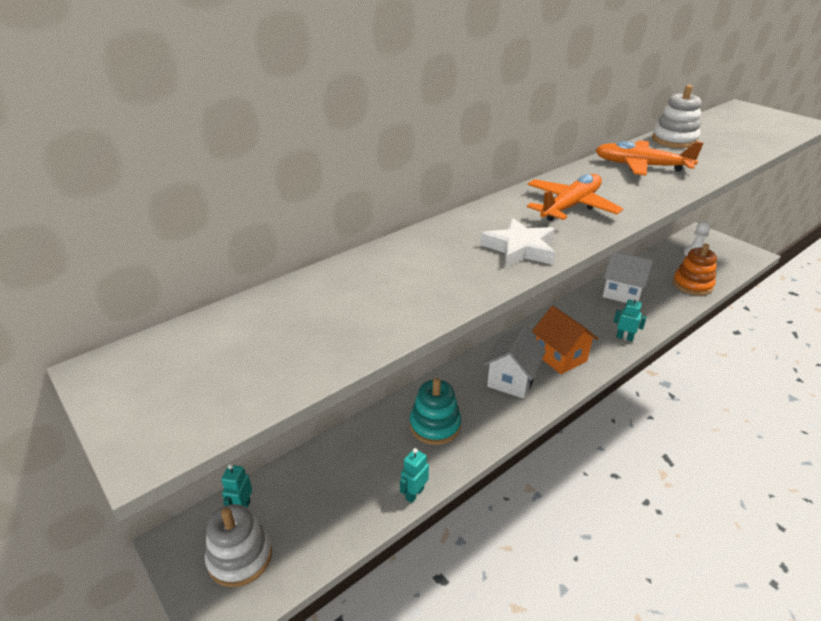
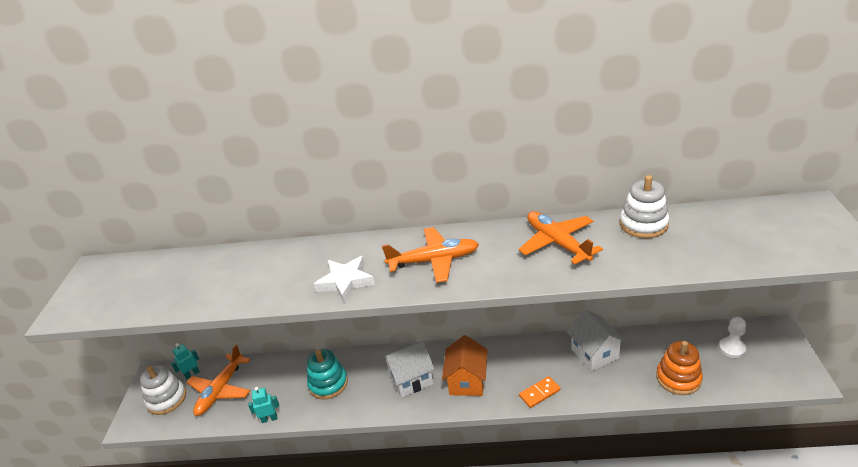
camera: 45 degrees right, 0 degrees up
(310, 502) = (221, 390): none -> orange plane
(624, 337) = (539, 393): turquoise robot -> orange domino

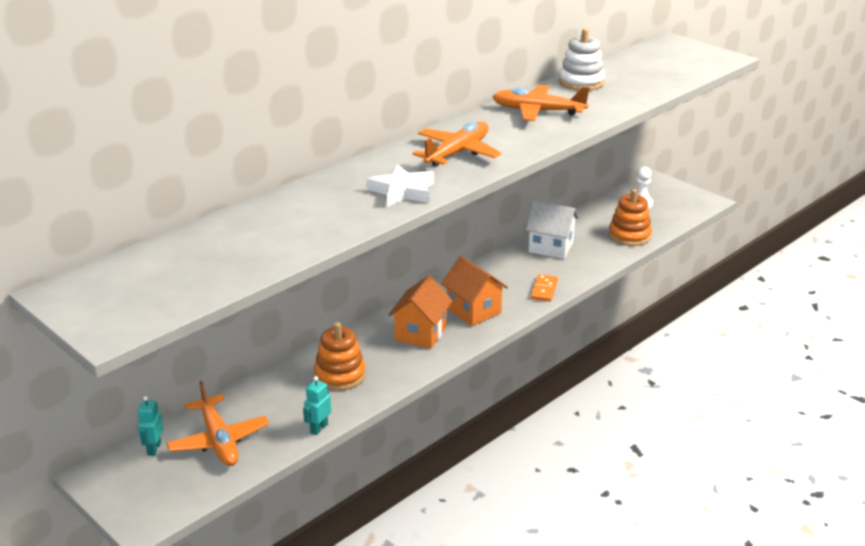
camera: 50 degrees left, 5 degrees down
(167, 399) = (157, 481): white stacking toy -> none
(328, 383) = (340, 375): turquoise stacking toy -> orange stacking toy
(411, 380) = (420, 333): white house -> orange house

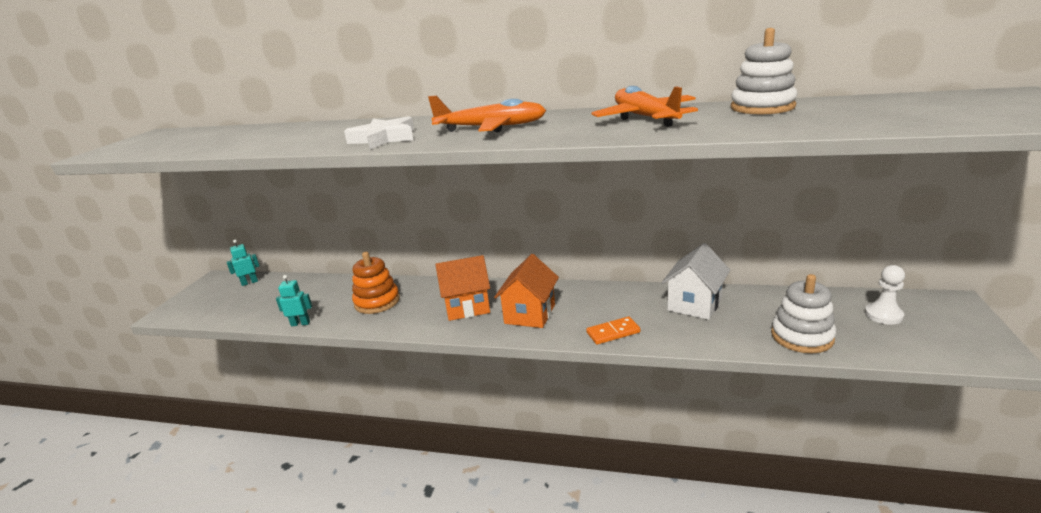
camera: 60 degrees right, 5 degrees down
(218, 440) = (268, 296): orange plane -> none
(551, 247) = (694, 304): white house -> white house turned 45 degrees clockwise
(629, 235) = (802, 336): orange stacking toy -> white stacking toy

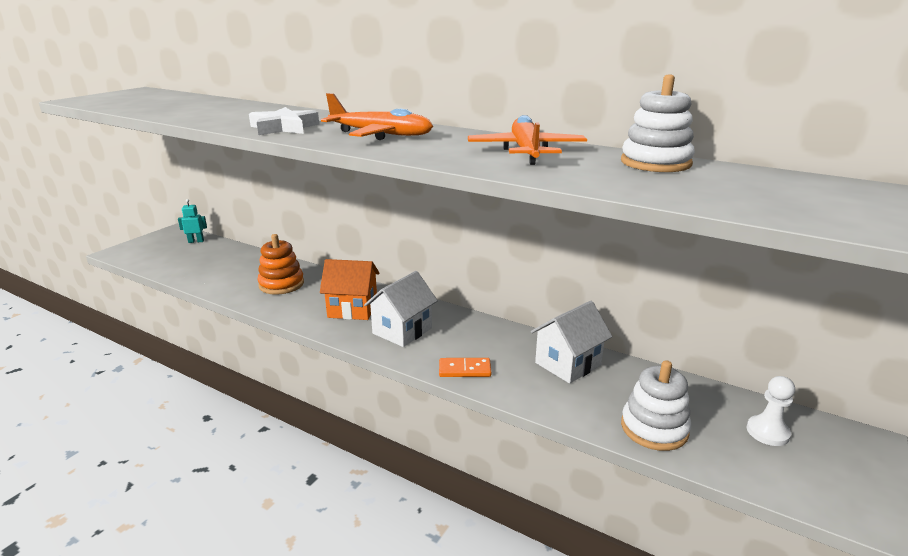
camera: 15 degrees right, 0 degrees up
(300, 323) = (207, 287): turquoise robot -> none
(530, 314) = (402, 331): orange house -> white house

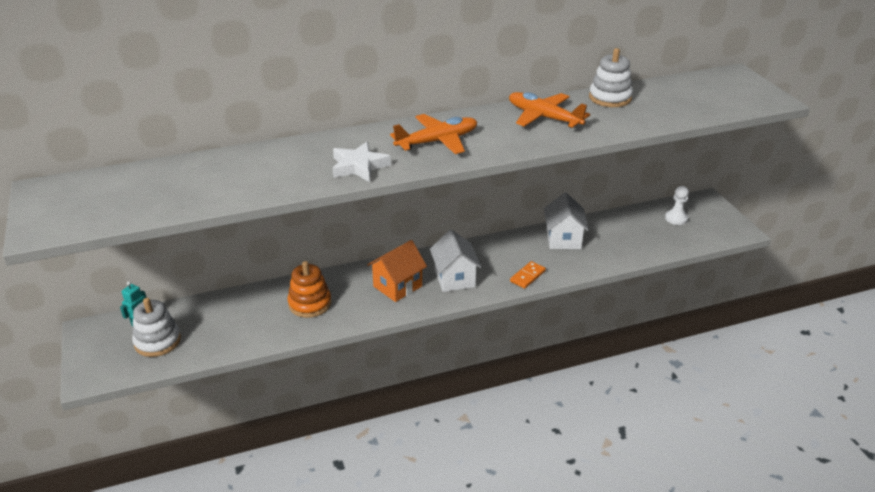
camera: 50 degrees left, 10 degrees up
(654, 428) = (642, 246): white stacking toy -> white stacking toy (157, 341)

